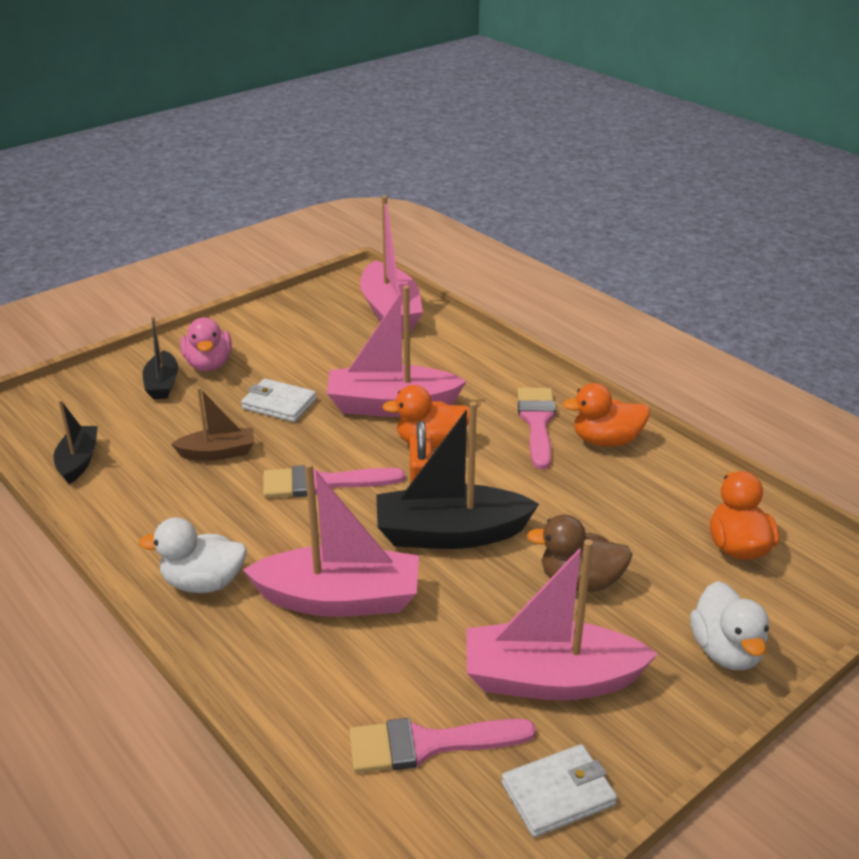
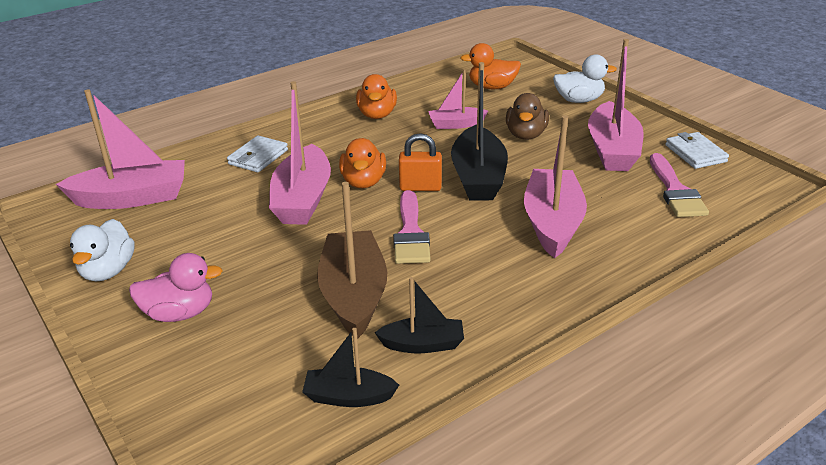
camera: 85 degrees left, 0 degrees up
(162, 384) = (207, 346): black boat -> black boat (423, 344)
(203, 583) = (540, 290): white duck -> white duck (108, 271)
(218, 453) = (354, 295): brown boat -> brown boat, size x1.79
(279, 404) = (279, 261): white wallet -> white wallet (258, 157)
(537, 422) = (347, 137): pink brush -> none
(596, 511) = (456, 124): none -> pink boat

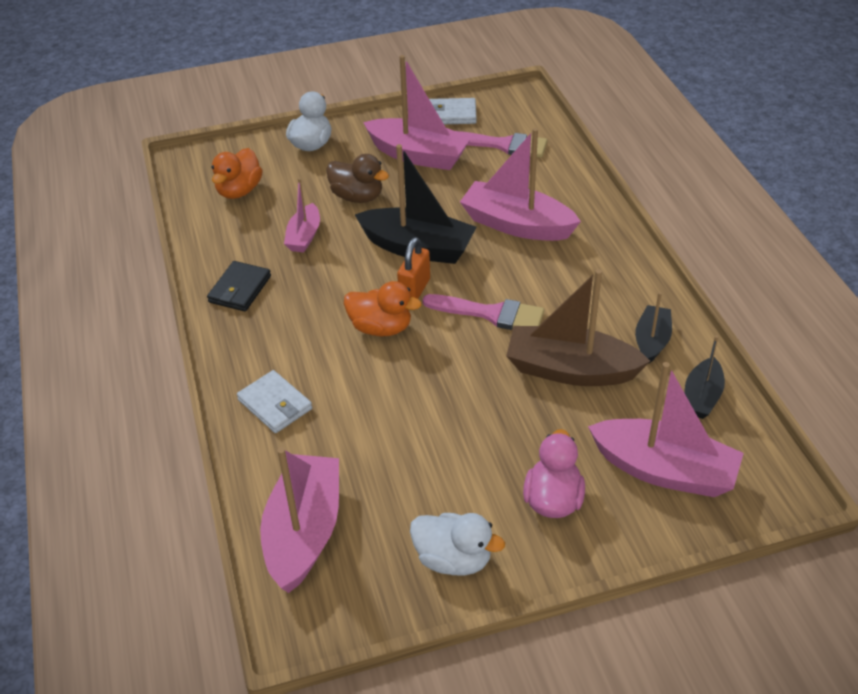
camera: 70 degrees left, 10 degrees up
(303, 199) = (390, 380): pink boat -> pink boat (664, 470)
(377, 115) = (240, 289): orange duck -> black wallet

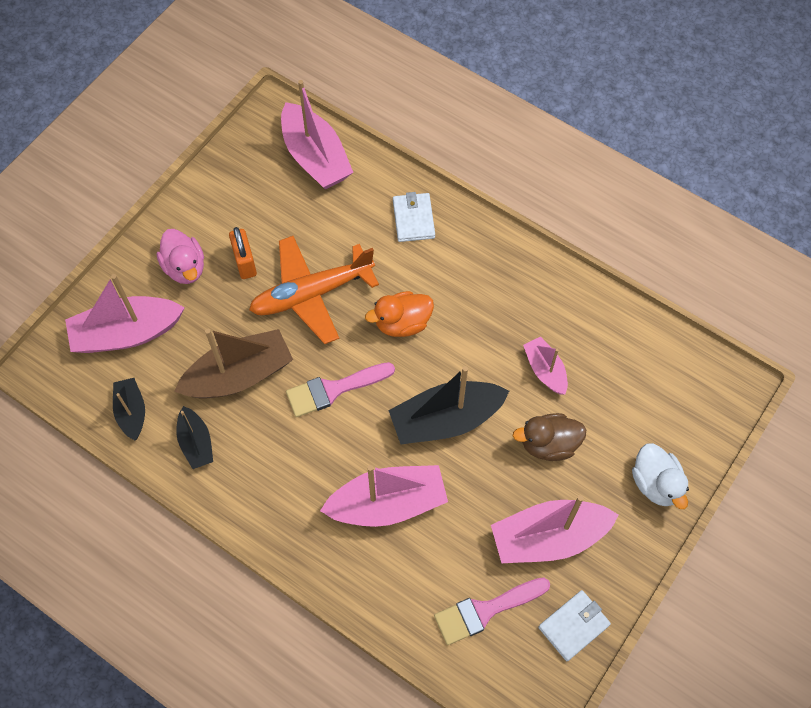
camera: 140 degrees right, 20 degrees up
(239, 191) = (650, 382): orange duck -> none
(240, 289) = (536, 288): black wallet -> none
(275, 404) = (413, 219): white wallet -> white wallet turned 75 degrees clockwise
(414, 290) = (410, 374): orange padlock -> orange padlock (245, 262)
(441, 397) = (311, 294): none -> orange plane
(453, 559) = (218, 195): white duck -> none

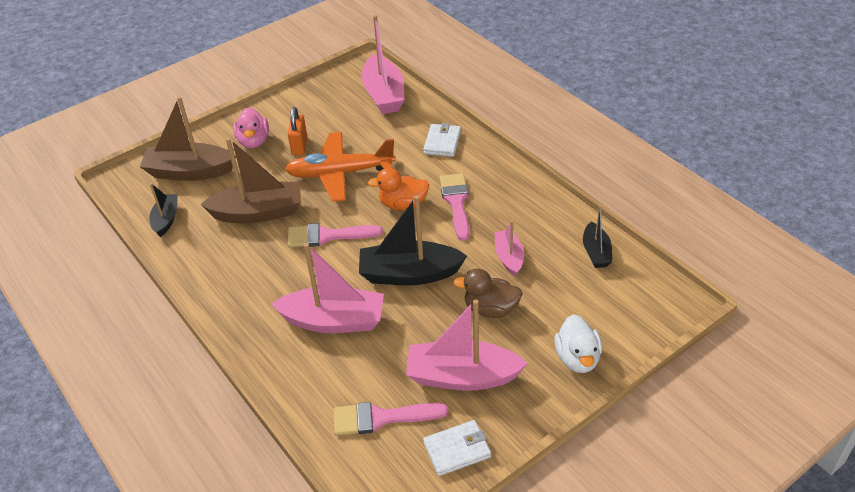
camera: 20 degrees right, 20 degrees down
(127, 333) = (190, 172): pink boat -> brown boat
(196, 443) = (203, 248): black boat -> black boat (596, 252)
(461, 306) = (456, 202): none -> pink brush

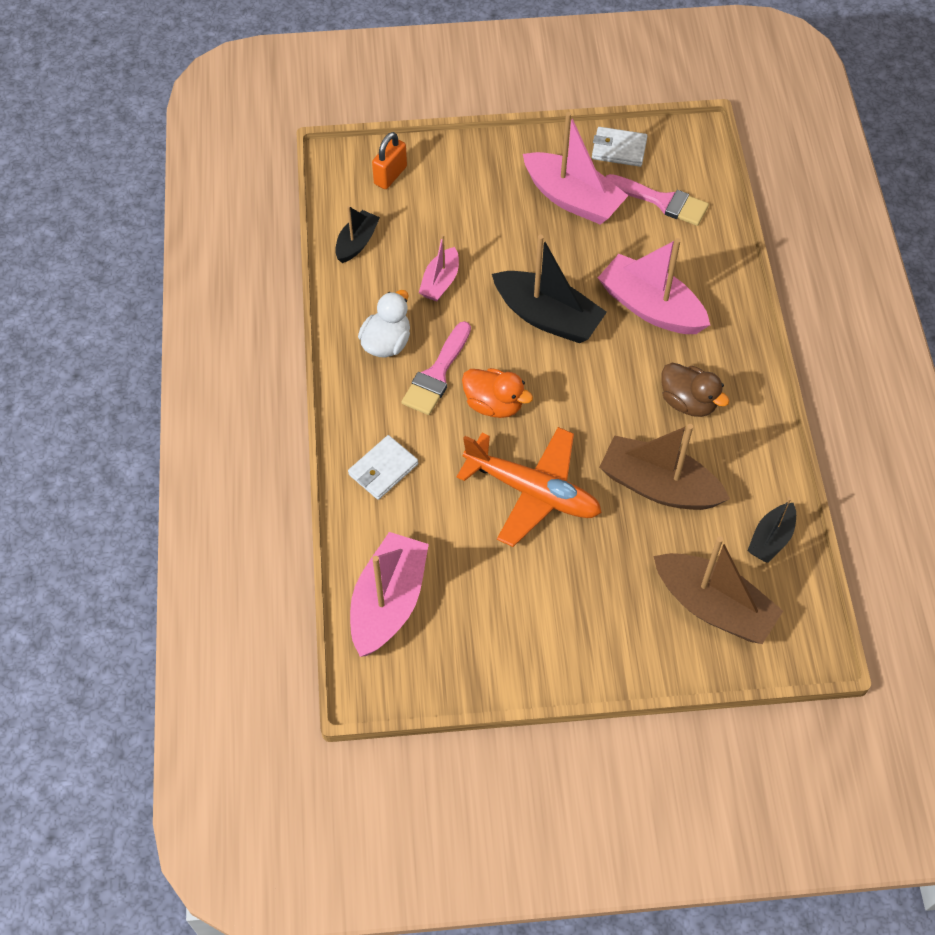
camera: 150 degrees left, 15 degrees up
(253, 141) = (607, 615): pink duck -> none
(299, 146) = (554, 569): orange padlock -> orange padlock (390, 175)
(327, 236) = (600, 409): pink brush -> none
(490, 309) = (501, 242): brown duck -> brown duck (688, 402)
(577, 358) = (467, 164): white duck -> white duck (386, 343)

